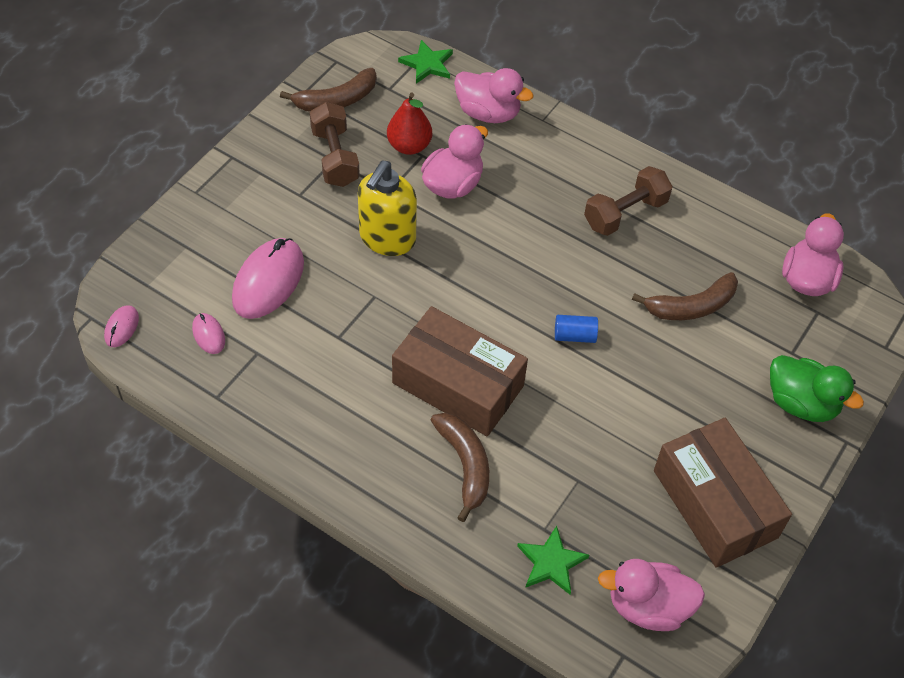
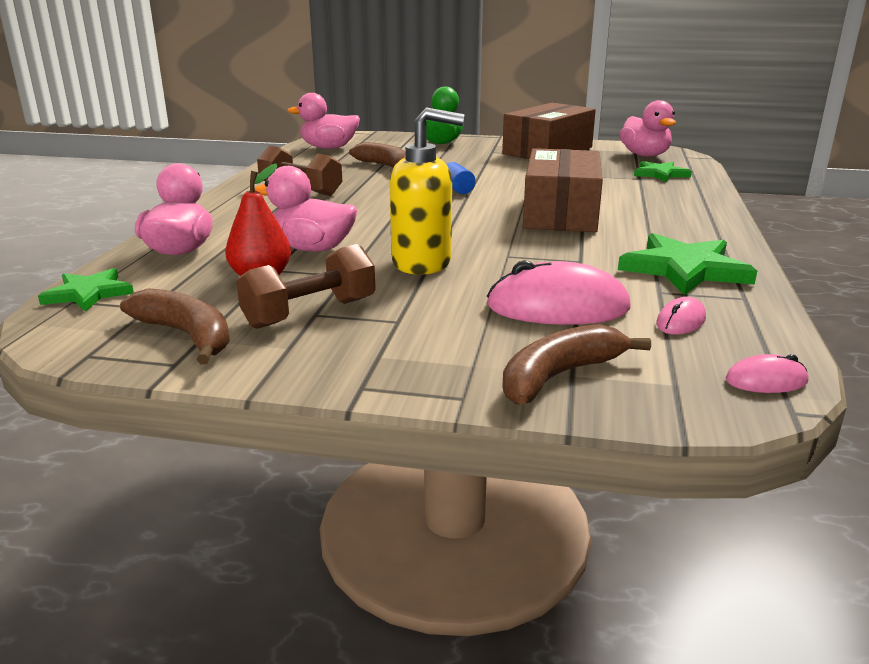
camera: 110 degrees left, 30 degrees down
(283, 394) = (684, 269): none -> green star
(465, 465) = (631, 201): brown banana -> brown banana (559, 376)

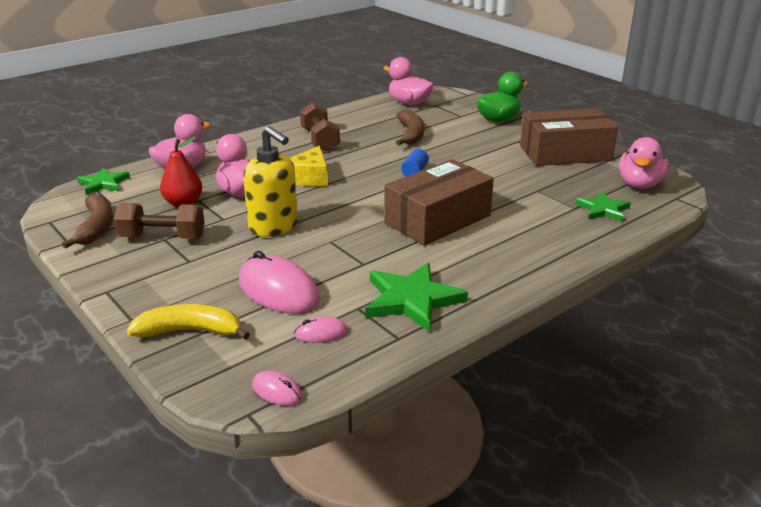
camera: 40 degrees right, 5 degrees up
(363, 218) = (310, 178): none -> yellow cheese
(559, 376) = (190, 331): brown banana -> yellow banana

